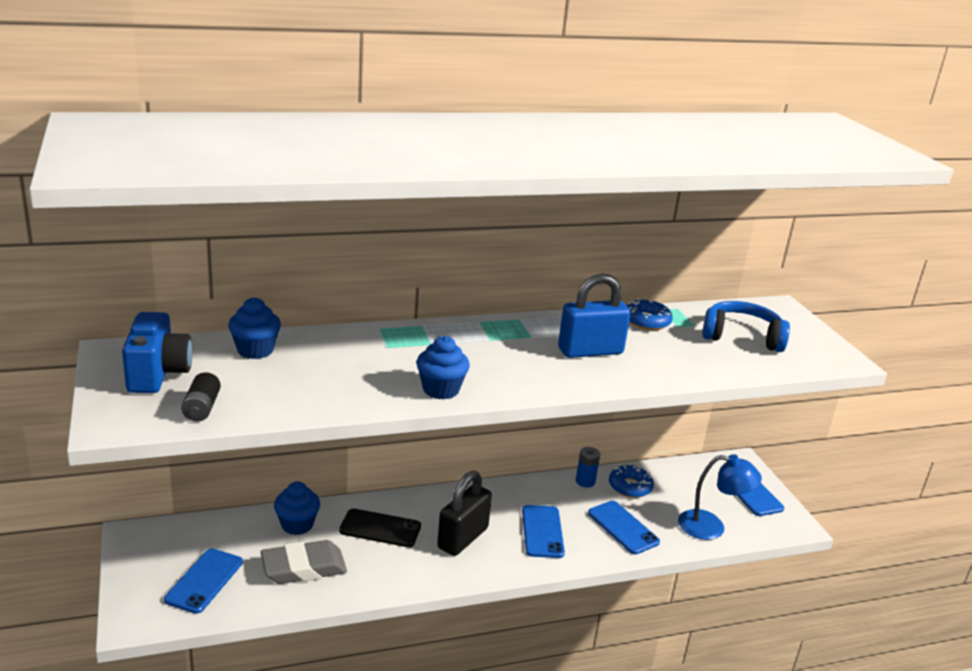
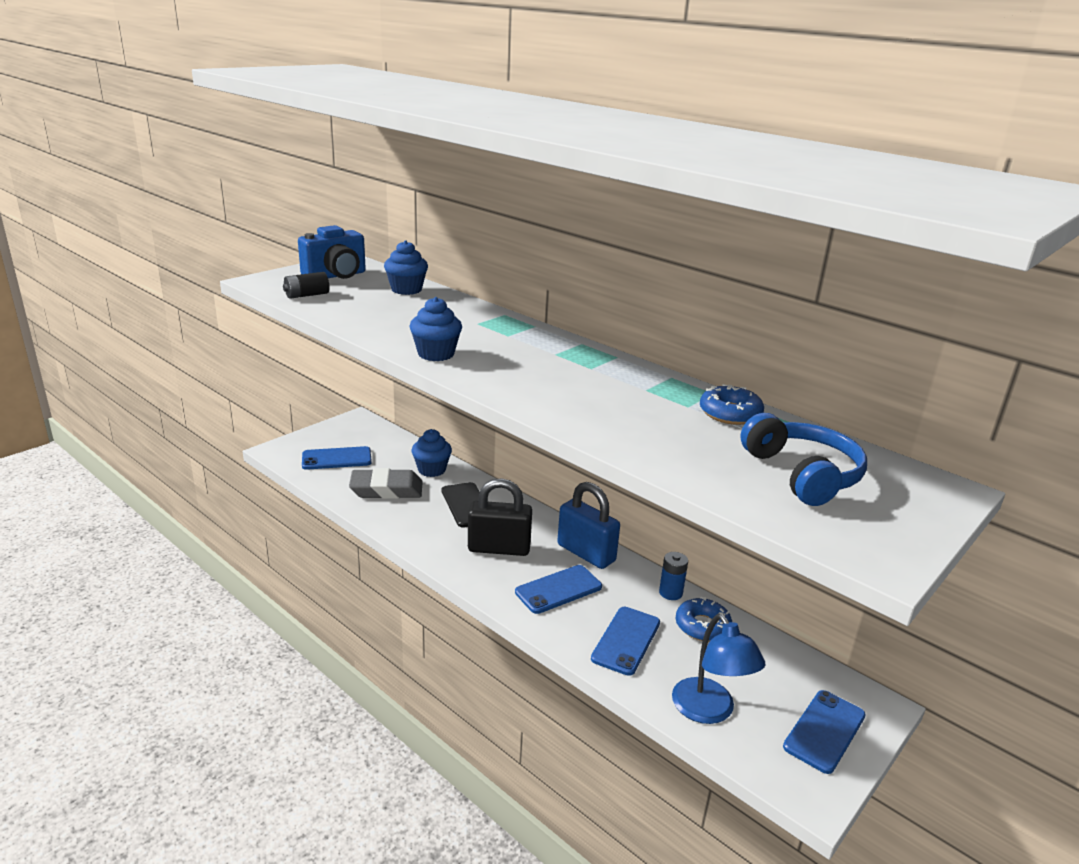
camera: 60 degrees right, 0 degrees up
(304, 568) = (386, 489): grey eraser -> grey eraser turned 45 degrees counterclockwise
(590, 351) = (609, 398): blue padlock -> blue padlock (586, 553)

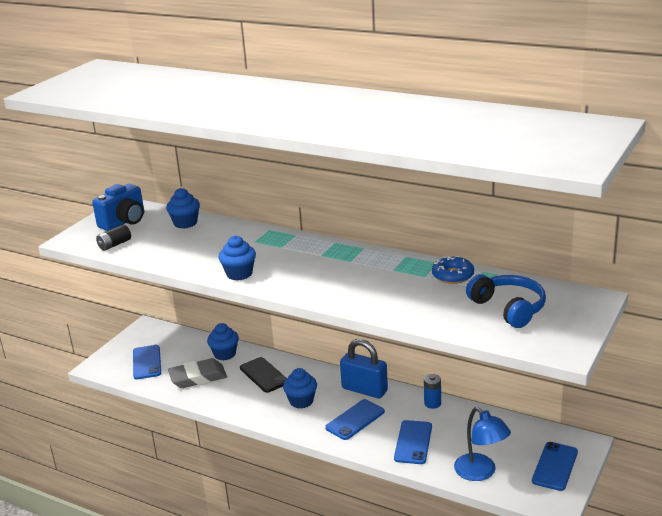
camera: 10 degrees left, 0 degrees up
(336, 459) = (146, 362): blue phone -> blue phone turned 75 degrees counterclockwise
(499, 548) = (301, 401): black padlock -> blue cupcake
(702, 626) = (460, 420): blue donut -> none

